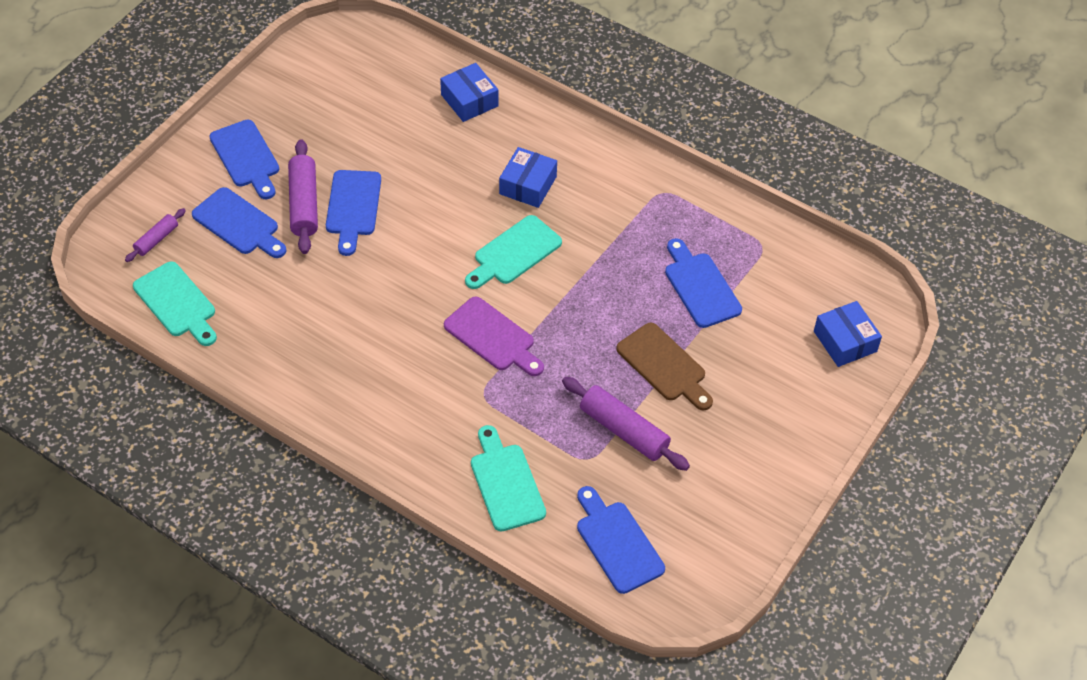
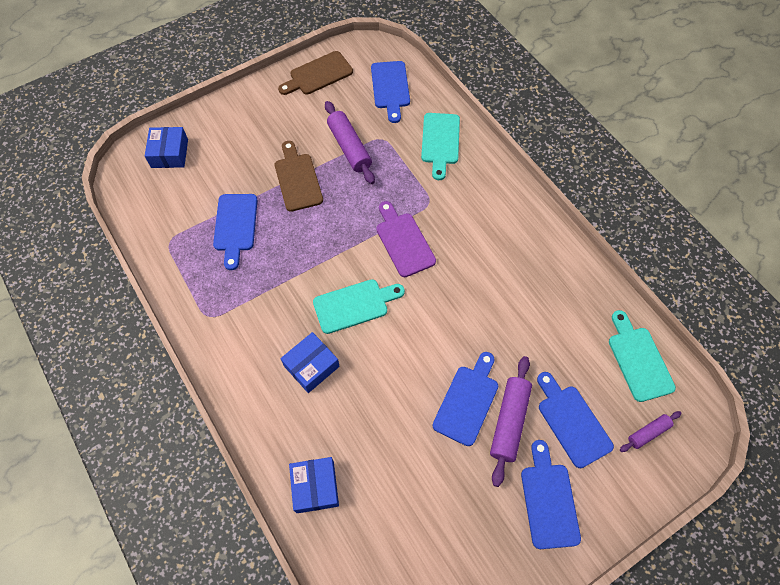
camera: 155 degrees left, 10 degrees up
(733, 526) = (318, 74): none -> brown cutting board

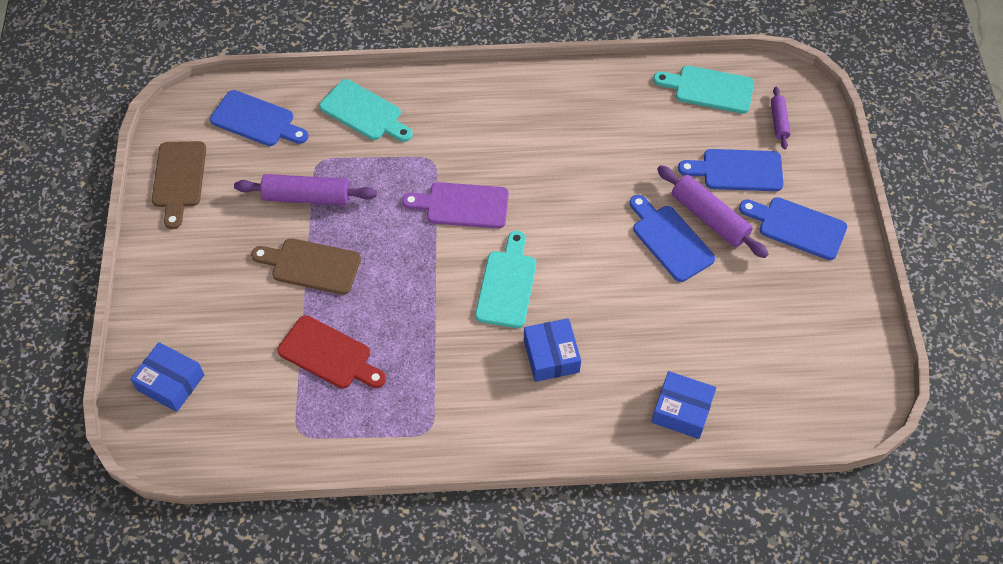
camera: 60 degrees left, 5 degrees down
(235, 226) = (329, 354): blue cutting board -> red cutting board

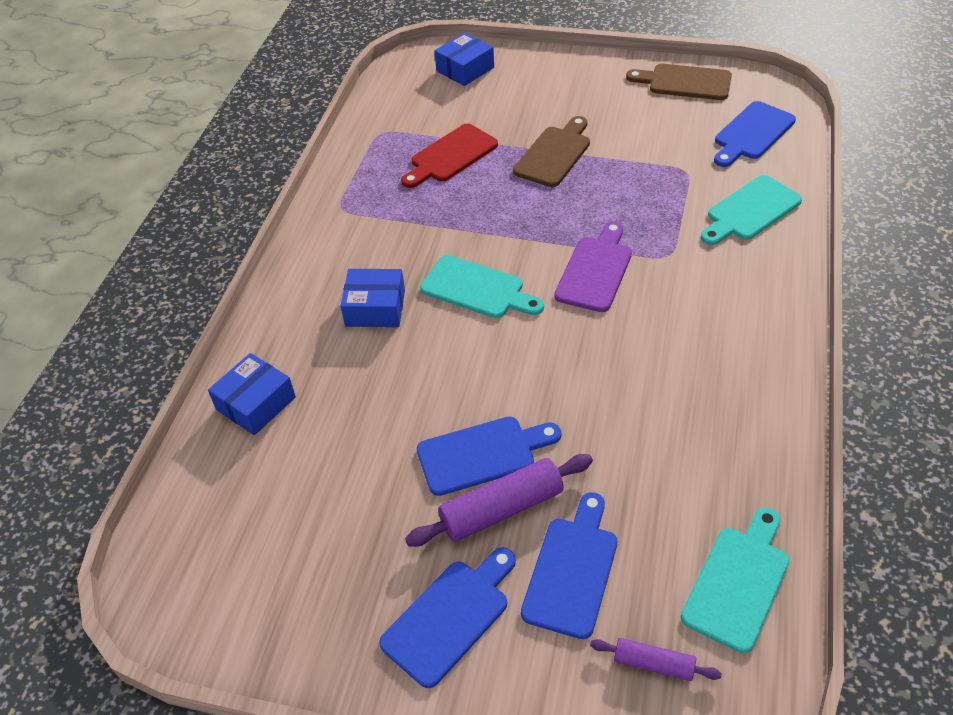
camera: 110 degrees right, 10 degrees down
(307, 197) = (640, 159): purple rolling pin -> none

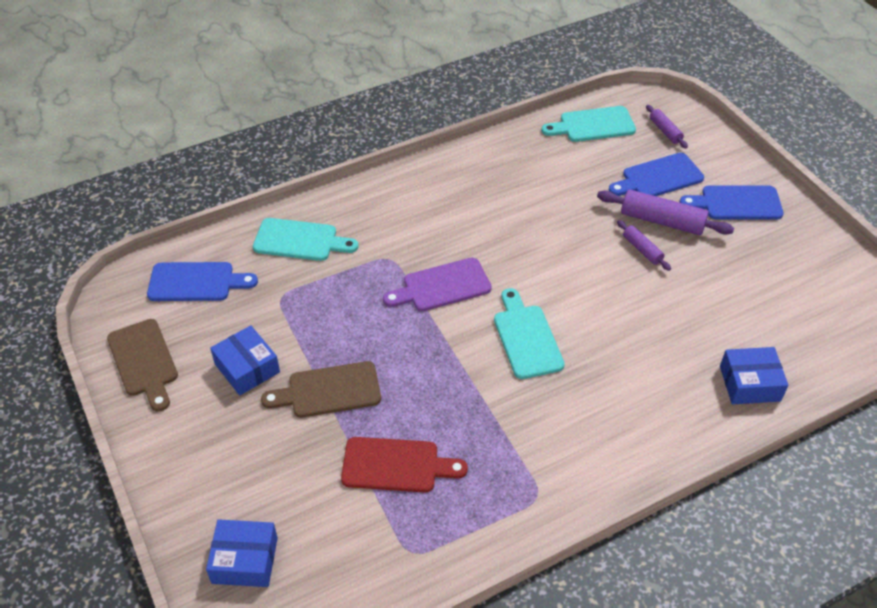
camera: 135 degrees left, 0 degrees up
(375, 308) = (606, 383): blue box -> blue box (247, 368)
(482, 454) = (642, 249): blue cutting board -> purple rolling pin

